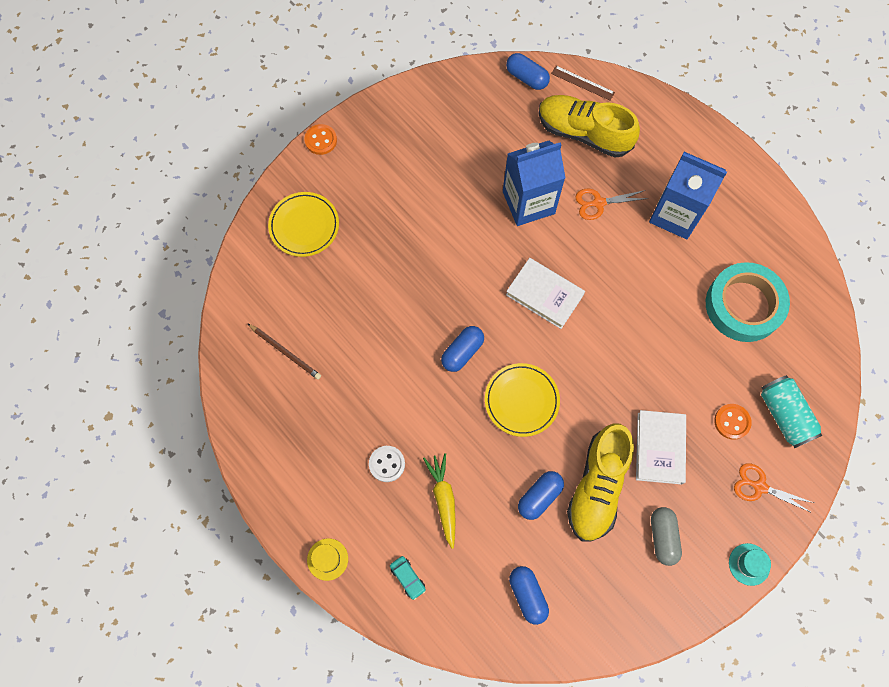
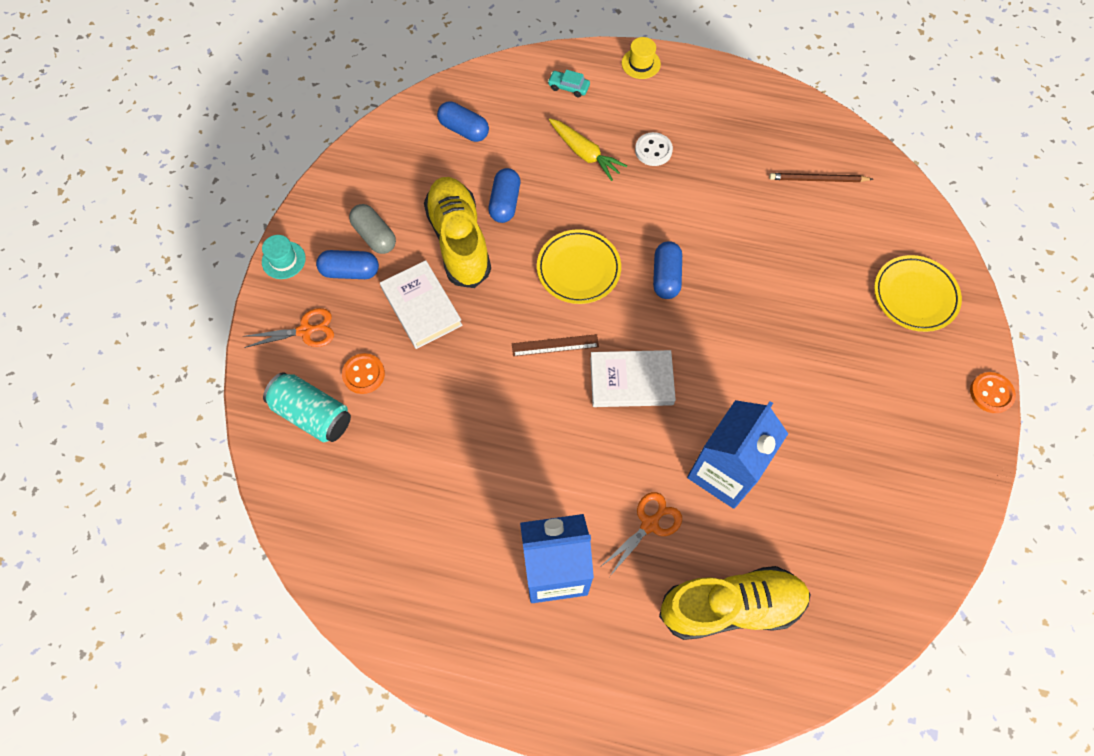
camera: 145 degrees right, 5 degrees down
(526, 77) = (854, 638): blue capsule -> blue capsule (350, 271)
(582, 83) = (785, 681): brown ruler -> brown ruler (555, 345)
(743, 305) = (415, 507): turquoise tape -> none

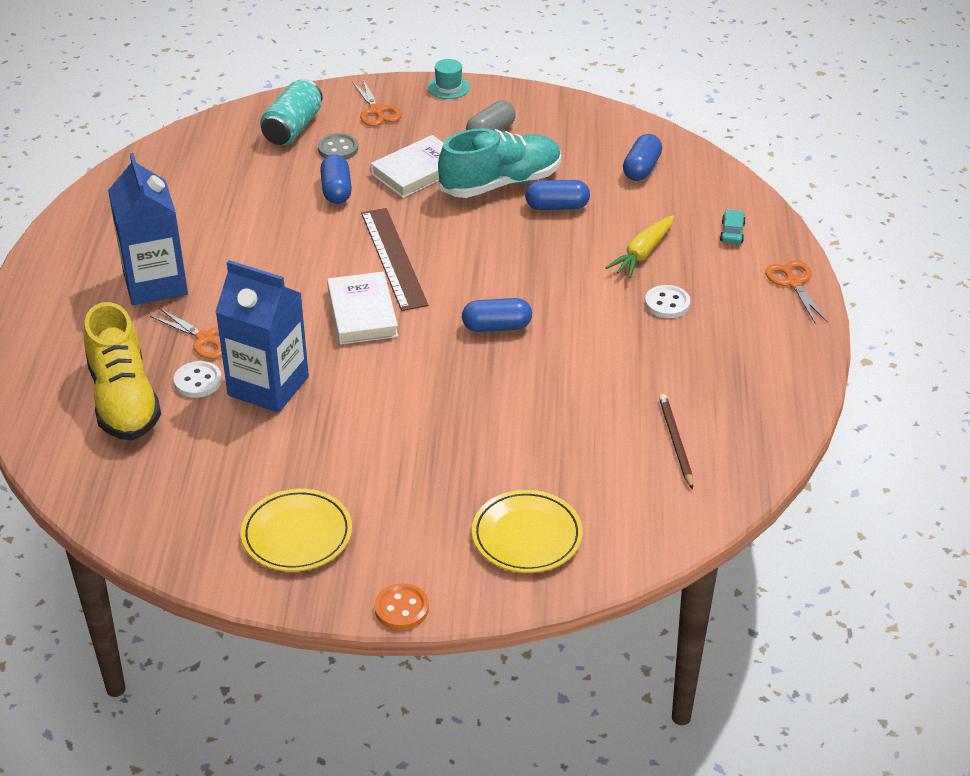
camera: 80 degrees right, 25 degrees down
(350, 271) = (446, 125): blue capsule -> blue capsule (336, 190)
(364, 374) = (338, 149): orange button -> grey button
(459, 240) = (501, 183): yellow shoe -> turquoise shoe
(555, 345) = (393, 258): brown ruler -> brown ruler, size x1.79
(578, 269) = (489, 264): yellow plate -> yellow plate (297, 534)
(641, 63) = (793, 283): yellow hat -> orange scissors
(711, 534) = (198, 381): none -> white button

